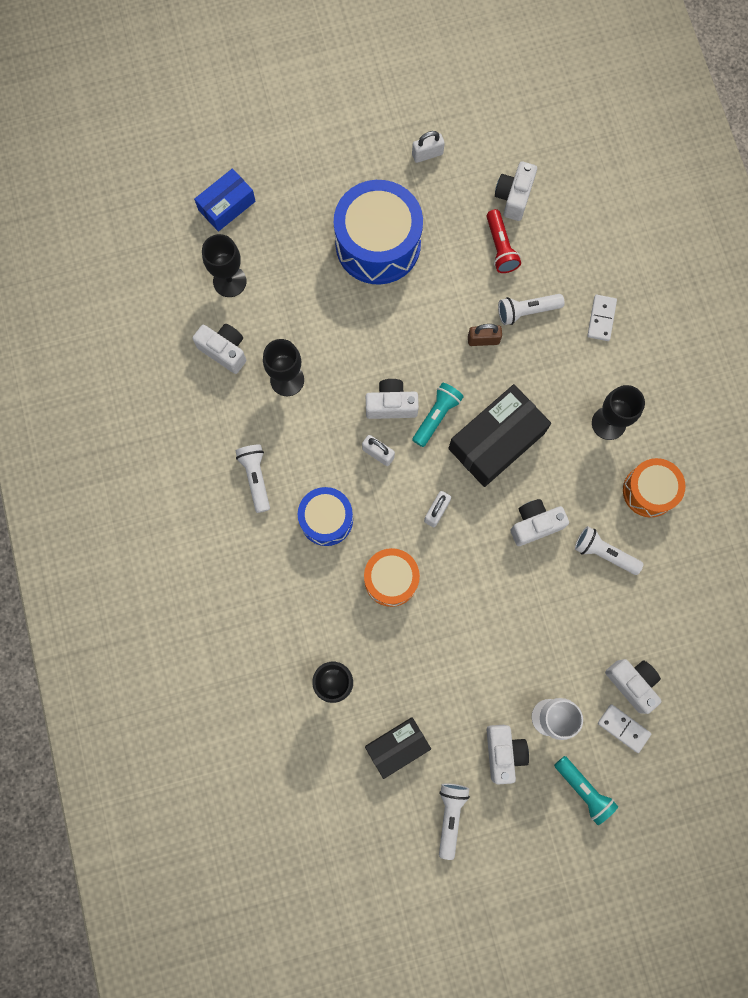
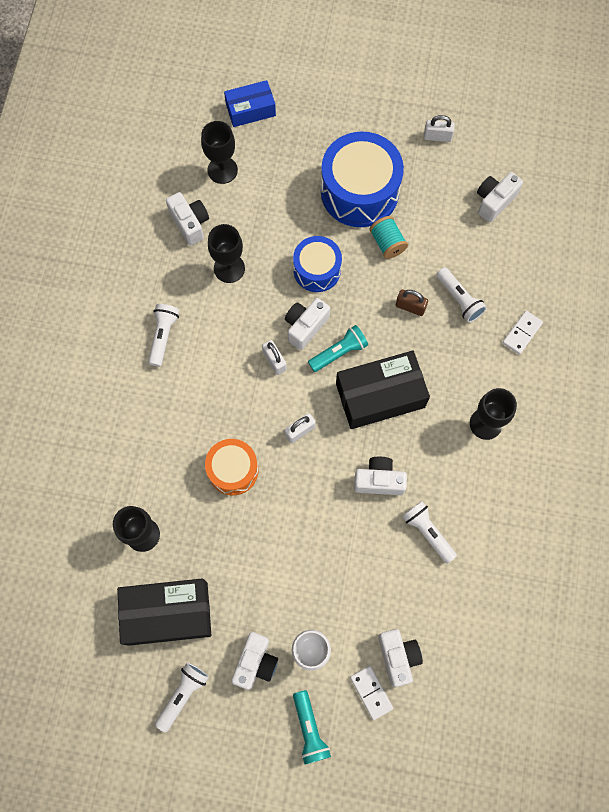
camera: 25 degrees right, 5 degrees down
(326, 519) = (204, 396): blue drum -> blue drum (317, 270)
(391, 405) = (305, 326): white camera -> white camera turned 75 degrees counterclockwise
(397, 747) = (167, 613): black box -> black box, size x1.61
(430, 285) = (387, 243): none -> turquoise spool
(500, 248) = (462, 237): red flashlight -> none
(526, 311) = (459, 299): white flashlight -> white flashlight turned 135 degrees counterclockwise
(649, 491) = (493, 497): orange drum -> none

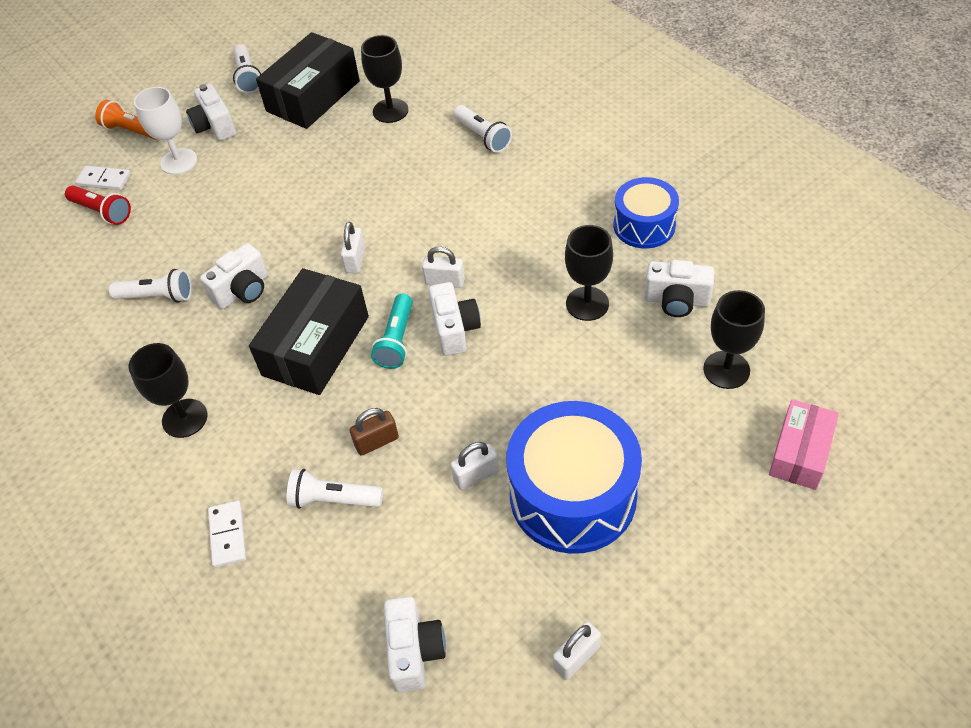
camera: 135 degrees right, 20 degrees down
(163, 336) = (560, 212): white flashlight -> white flashlight (483, 137)
(233, 470) = (376, 193): orange drum -> none
(250, 109) = (800, 453): blue box -> pink box
(309, 729) = (132, 131): turquoise flashlight -> orange flashlight
(317, 270) = (509, 381): blue drum -> blue drum (644, 225)
(387, 243) = (476, 475): turquoise spool -> white padlock
(398, 657) = (102, 212): white camera -> red flashlight

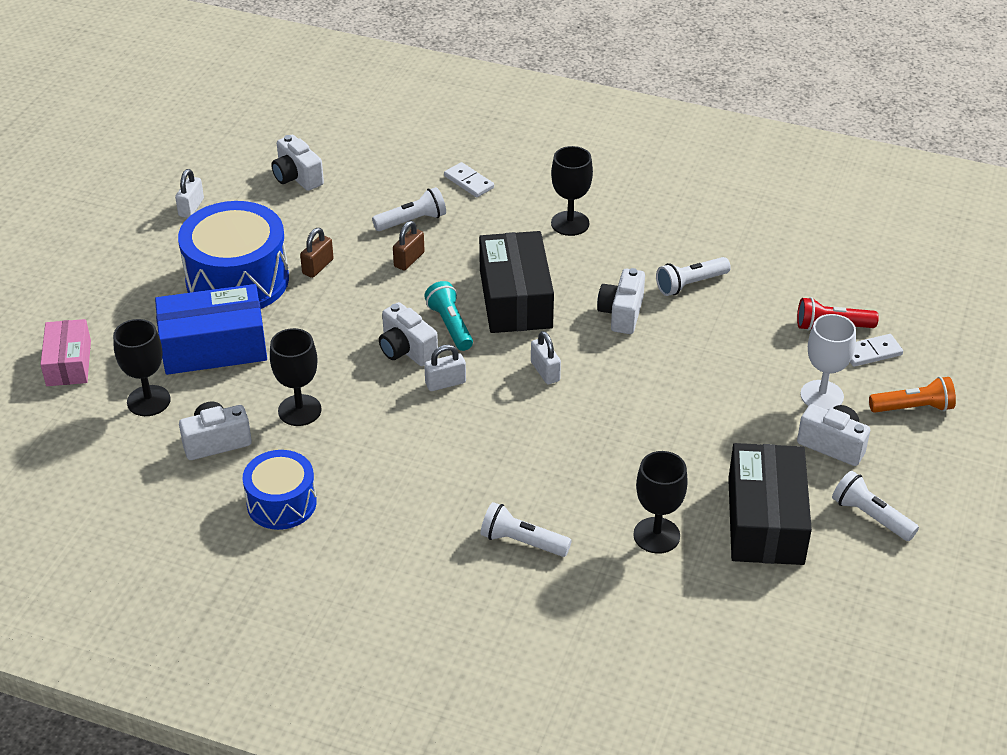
camera: 145 degrees right, 10 degrees down
(476, 475) = (318, 267): white padlock -> brown padlock
(636, 410) = (214, 346): none -> blue box

